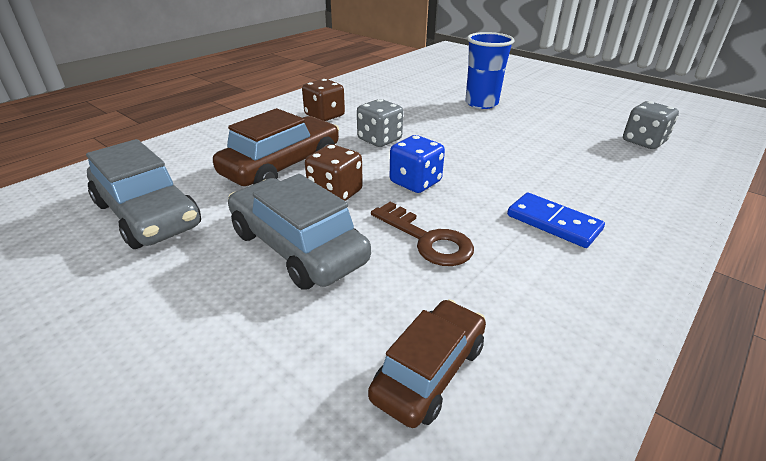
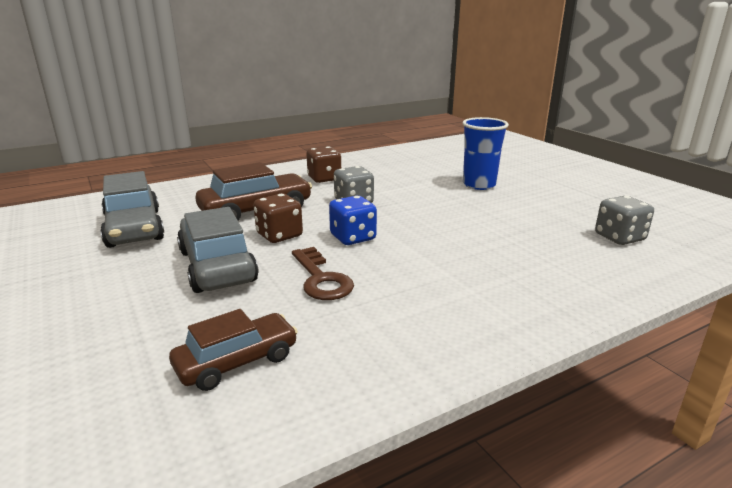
camera: 20 degrees right, 10 degrees down
(553, 223) = (446, 287): blue domino -> none

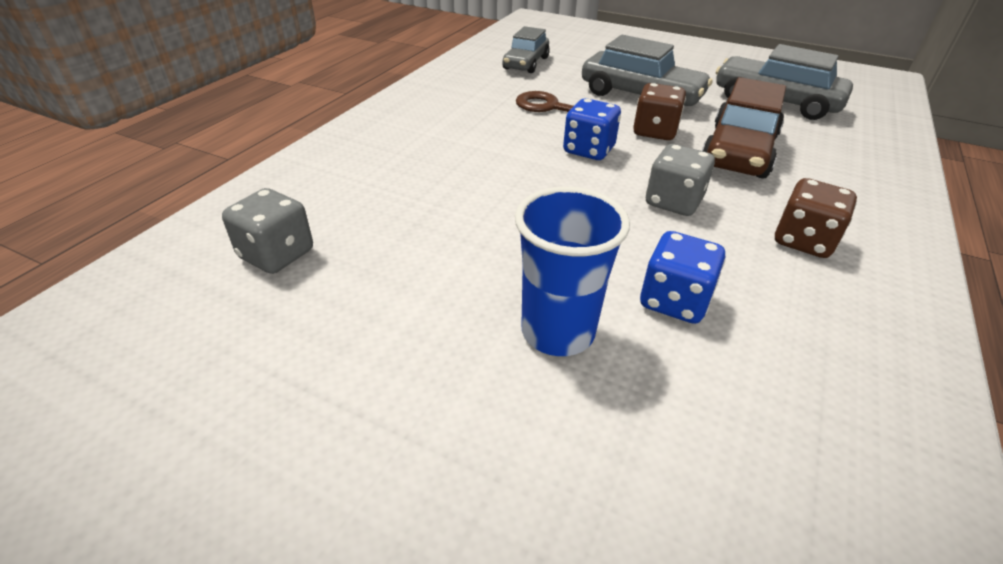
camera: 145 degrees right, 15 degrees up
(237, 362) = (526, 63): brown car -> grey car
(418, 180) = (674, 301): none -> blue dice

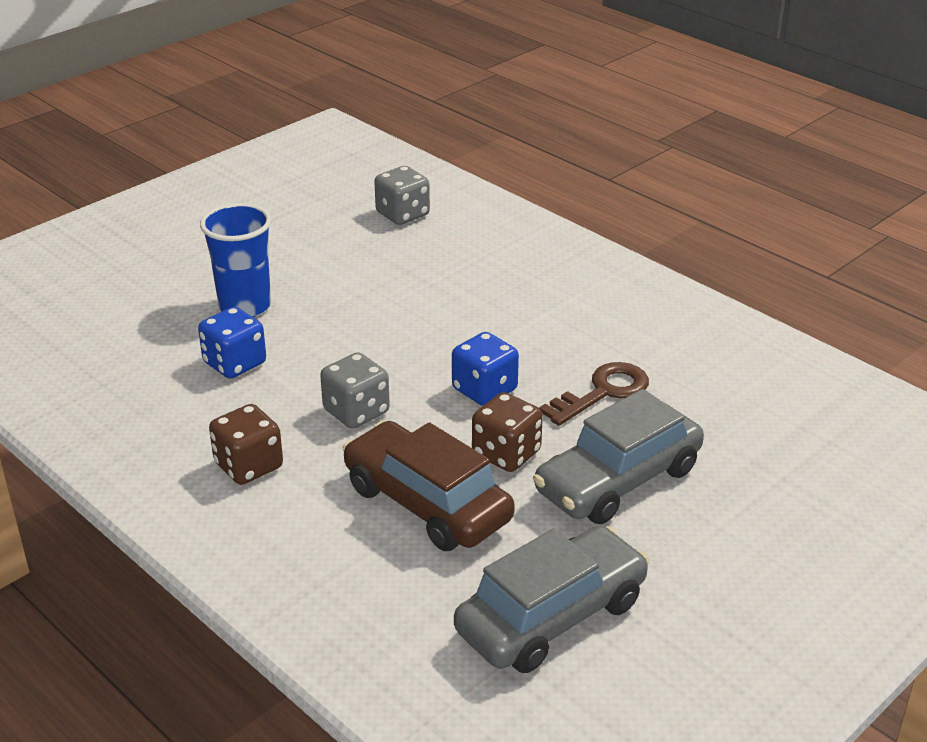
camera: 110 degrees right, 5 degrees down
(526, 63) = (770, 407): grey car -> none

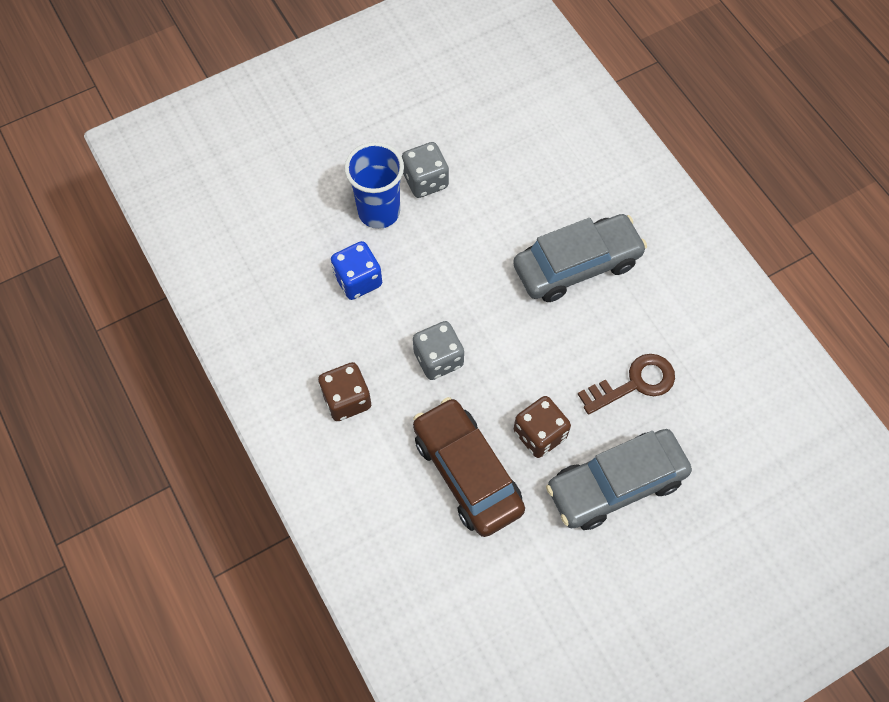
camera: 15 degrees right, 30 degrees up
(402, 214) = (532, 118): grey dice -> grey dice (425, 181)
(484, 390) = (542, 358): blue dice -> none
(551, 616) = (526, 609): grey car -> grey car (577, 265)

